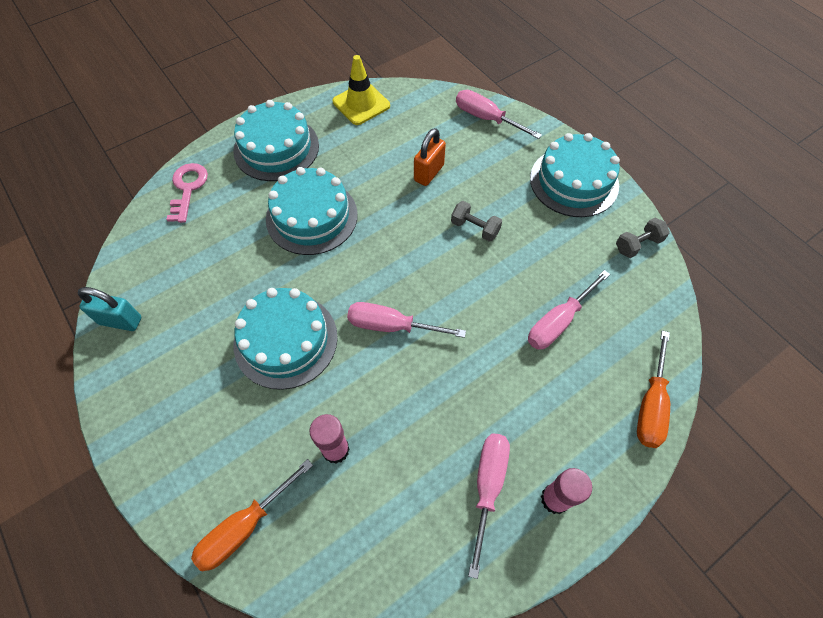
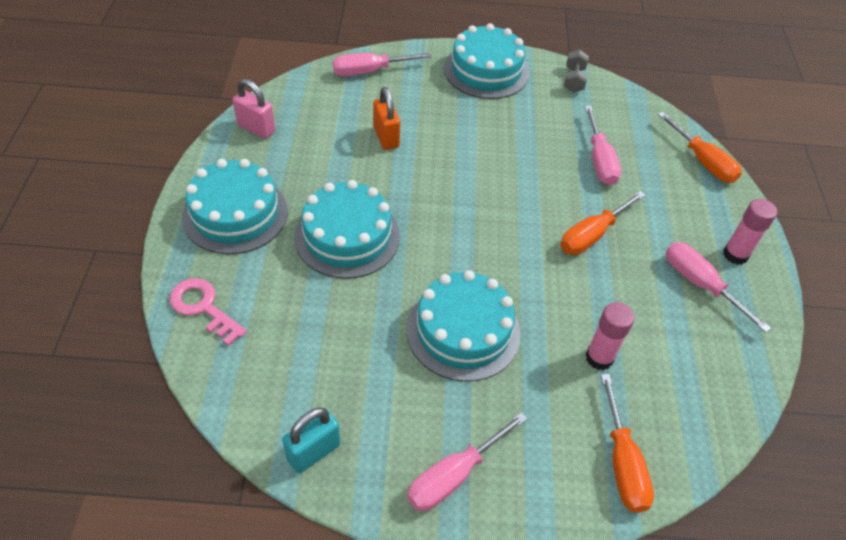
camera: 55 degrees left, 10 degrees down
(361, 104) = (256, 128): yellow traffic cone -> pink padlock
(392, 326) = (515, 253): pink screwdriver -> pink screwdriver (454, 475)
(464, 368) = (592, 235): none -> orange screwdriver
(475, 228) = (471, 148): grey dumbbell -> none

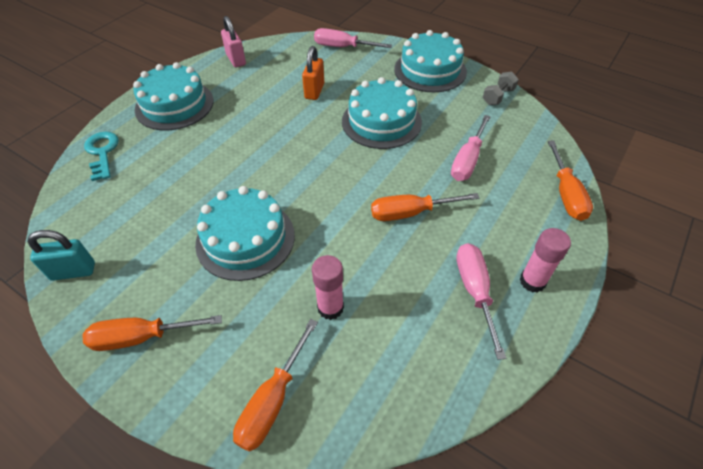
camera: 35 degrees right, 0 degrees up
(203, 307) = (102, 152): pink key -> turquoise key
(347, 236) = (228, 144): turquoise cake -> turquoise cake (381, 121)
(454, 475) = (142, 337): pink screwdriver -> orange screwdriver

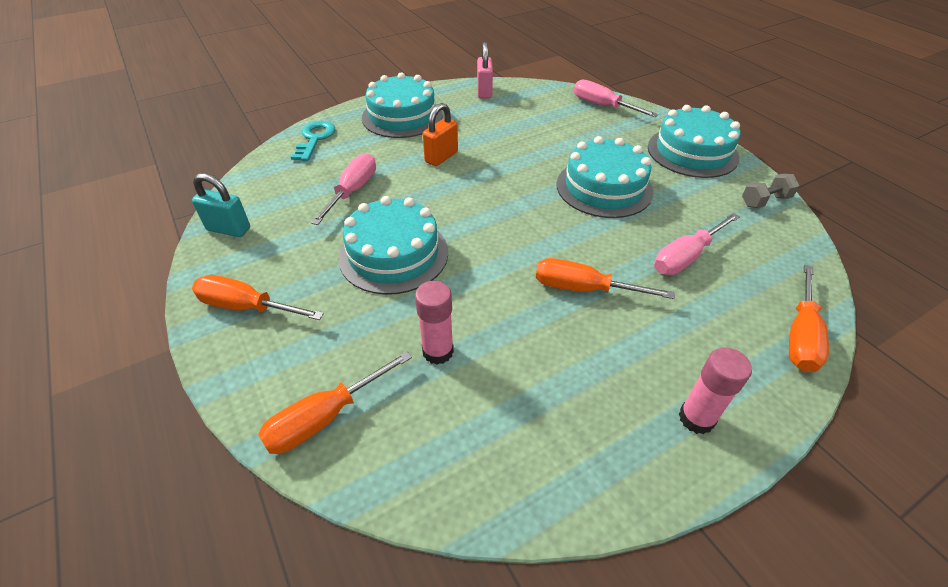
camera: 25 degrees right, 5 degrees down
(314, 91) = (547, 139): orange padlock -> orange padlock (441, 157)
(475, 292) = (613, 400): pink screwdriver -> pink screwdriver (352, 191)

